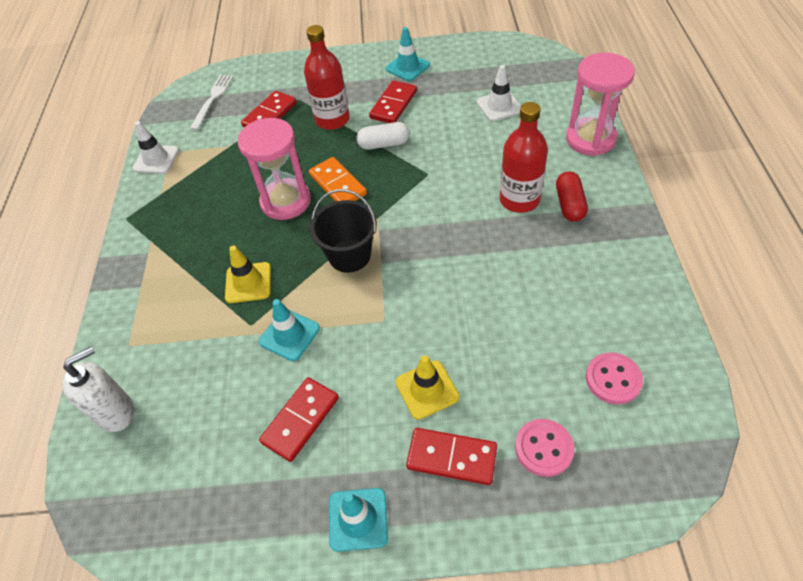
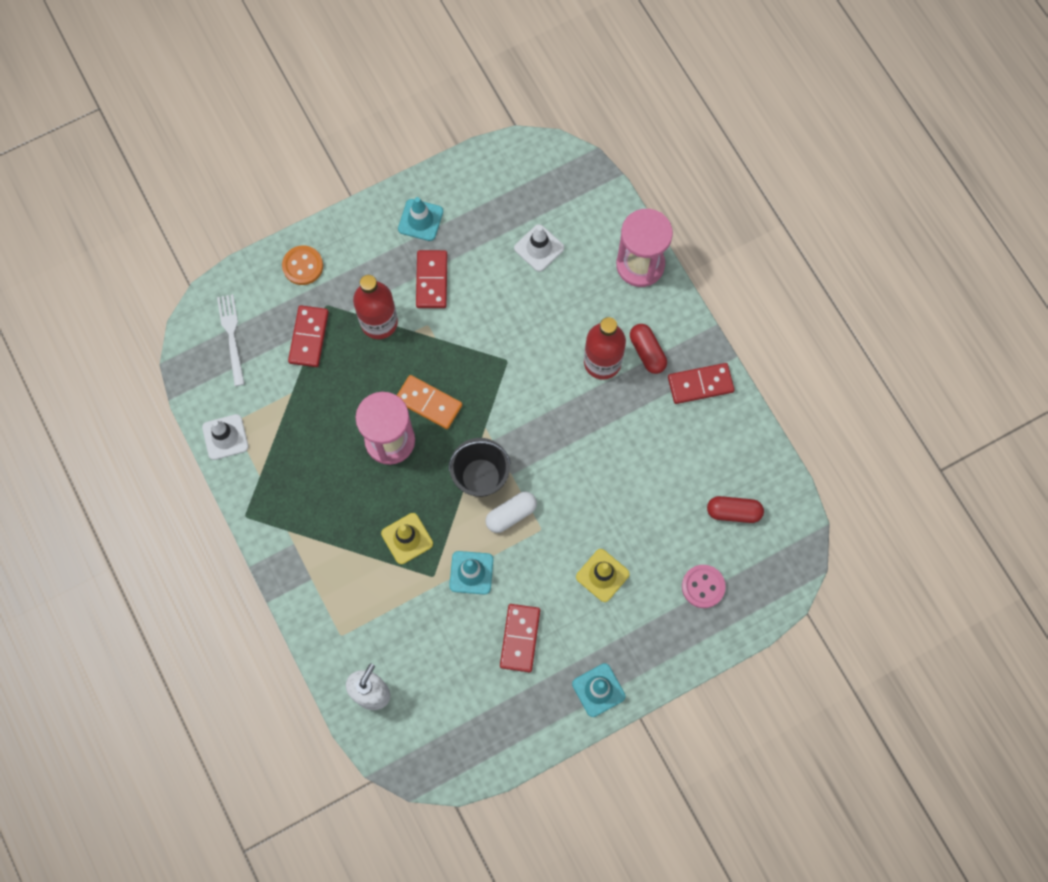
camera: 30 degrees left, 20 degrees up
(297, 72) = (303, 266): none -> orange button
(384, 144) = (448, 337): white capsule -> white capsule (511, 514)
(452, 457) = (642, 620): red domino -> red domino (700, 384)
(613, 379) = (733, 512): pink button -> red capsule

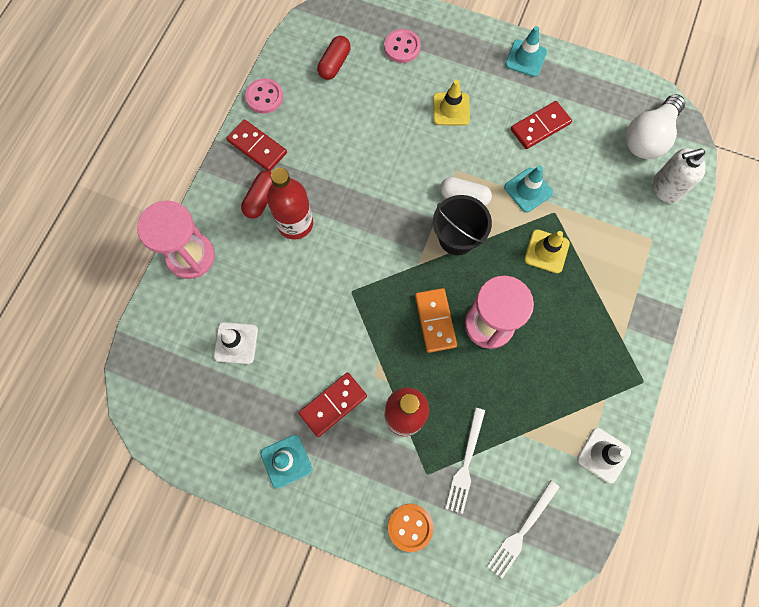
camera: 130 degrees left, 0 degrees up
(309, 337) = (466, 463): red domino -> white fork
(428, 726) = (648, 137): none -> white light bulb
(733, 512) = (334, 64): red capsule -> red capsule turned 60 degrees clockwise
(747, 426) = (264, 97): none -> pink button

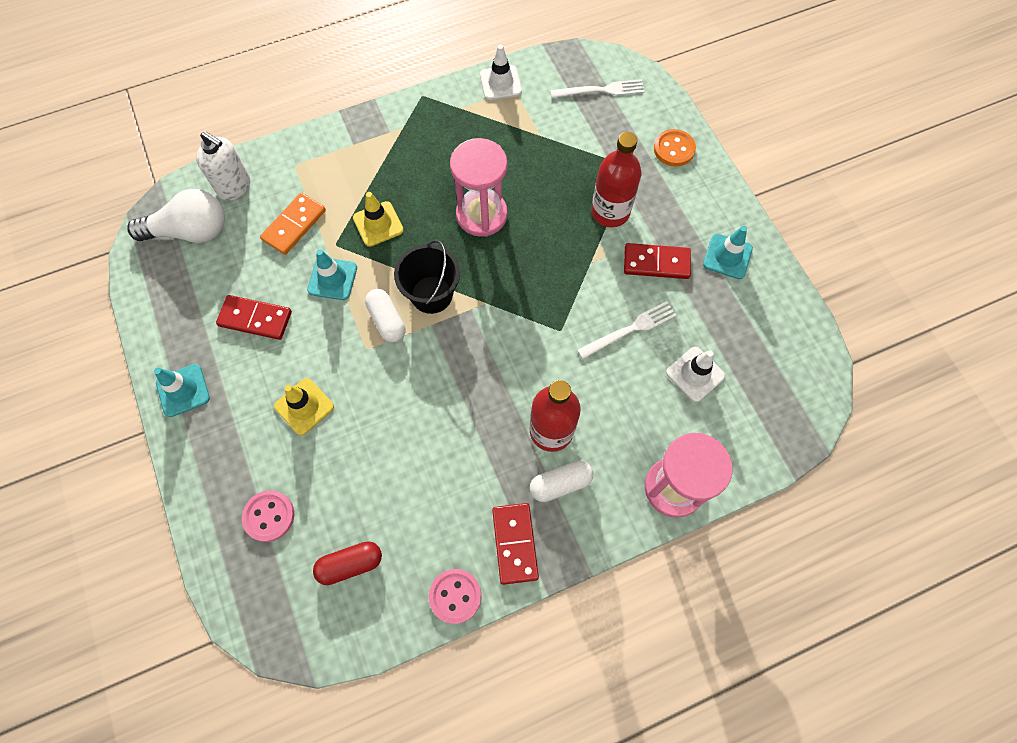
camera: 135 degrees left, 5 degrees down
(261, 199) = (560, 484): red capsule -> white capsule
(435, 321) = (518, 251): orange domino -> orange domino (294, 225)
(466, 463) = (597, 151): white fork -> white fork (629, 330)

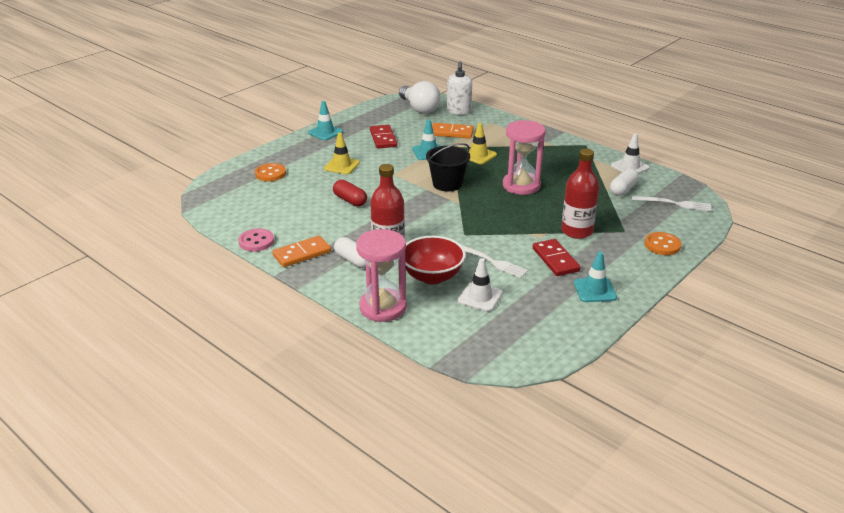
camera: 65 degrees right, 35 degrees down
(269, 516) = (270, 173): pink button -> orange button
(350, 564) = (257, 204): red capsule -> red capsule (350, 200)
(387, 321) = (416, 175): white capsule -> white capsule (623, 189)
(515, 543) = (302, 254): red domino -> orange domino
(600, 90) = (674, 204): white fork -> white fork turned 45 degrees counterclockwise
(634, 406) = (432, 276): none -> red bowl

